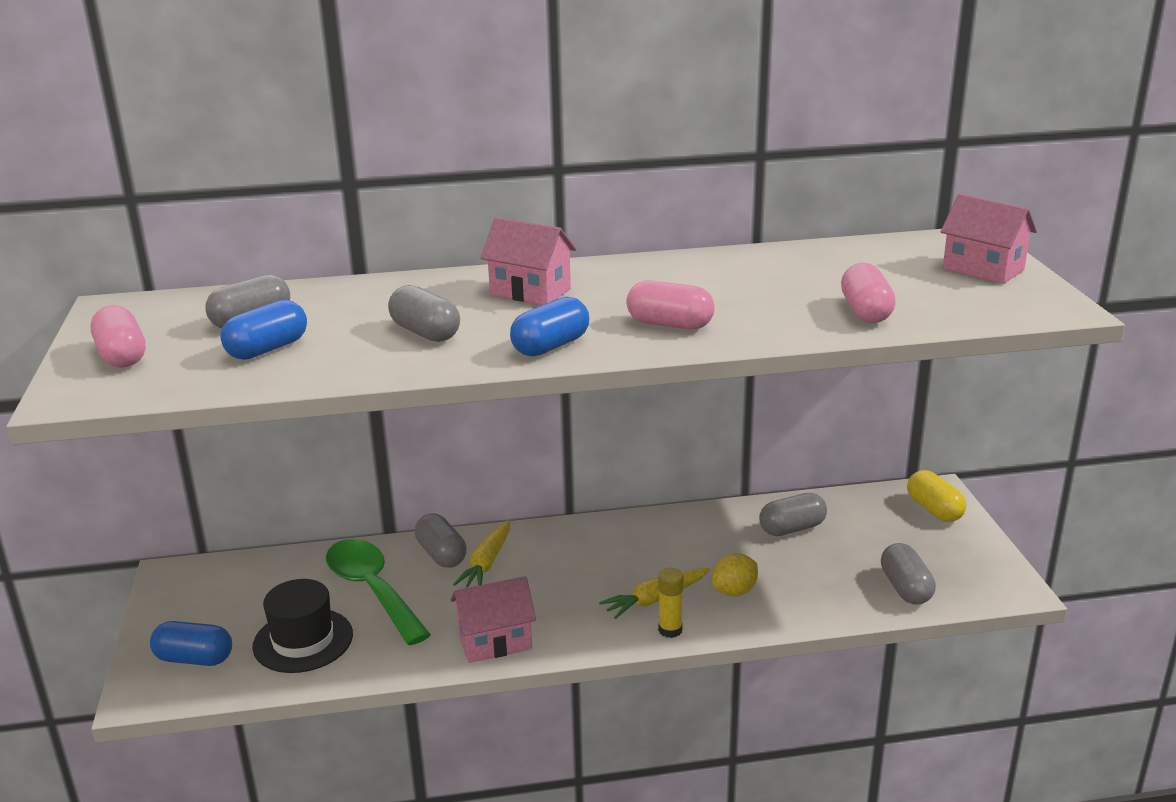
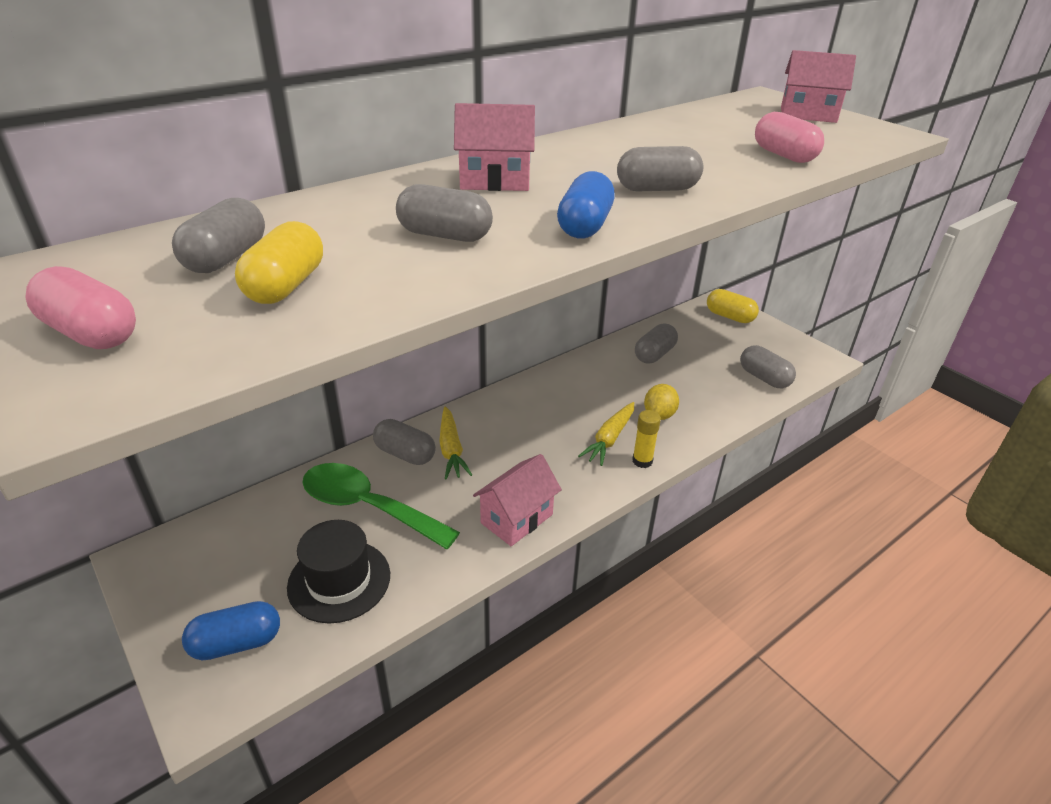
camera: 30 degrees left, 10 degrees up
(267, 349) = (286, 286): blue capsule -> yellow capsule
(670, 324) = (657, 189): pink capsule -> grey capsule

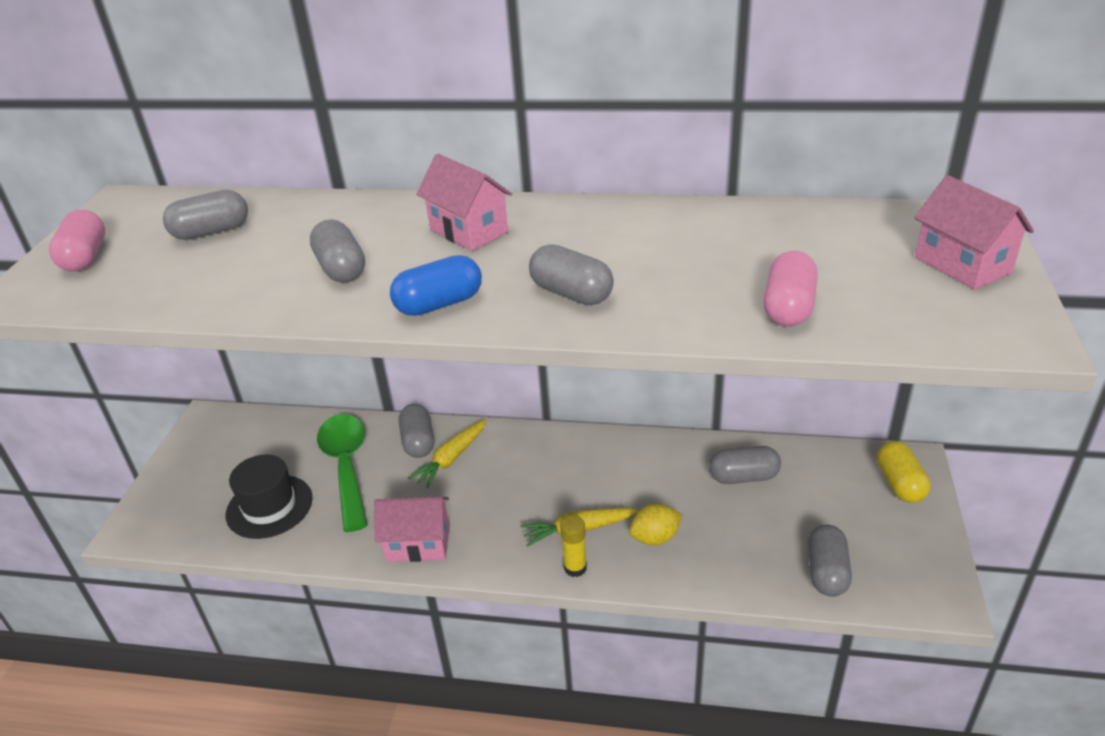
camera: 50 degrees right, 0 degrees up
(237, 643) = (182, 506): blue capsule -> none
(286, 286) = (199, 268): yellow capsule -> none

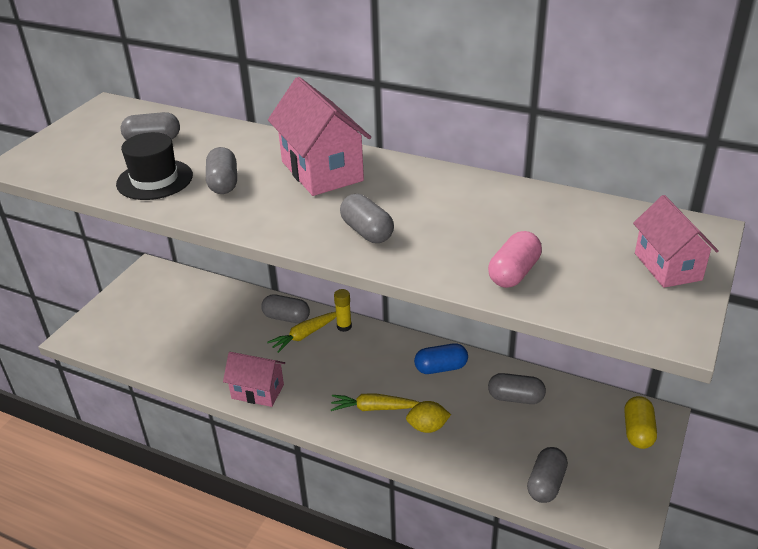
camera: 15 degrees right, 0 degrees up
(85, 257) = (68, 144): pink capsule -> none
(269, 506) = (168, 341): black hat -> black hat (154, 180)
(347, 467) = (230, 325): green spoon -> none
(418, 442) = (286, 318): grey capsule -> grey capsule turned 75 degrees counterclockwise
(439, 304) = (274, 222): blue capsule -> blue capsule (441, 368)
(468, 231) = (322, 171): pink house -> pink house, size x1.57
(575, 568) = (360, 435): yellow glue stick -> yellow glue stick (344, 326)

